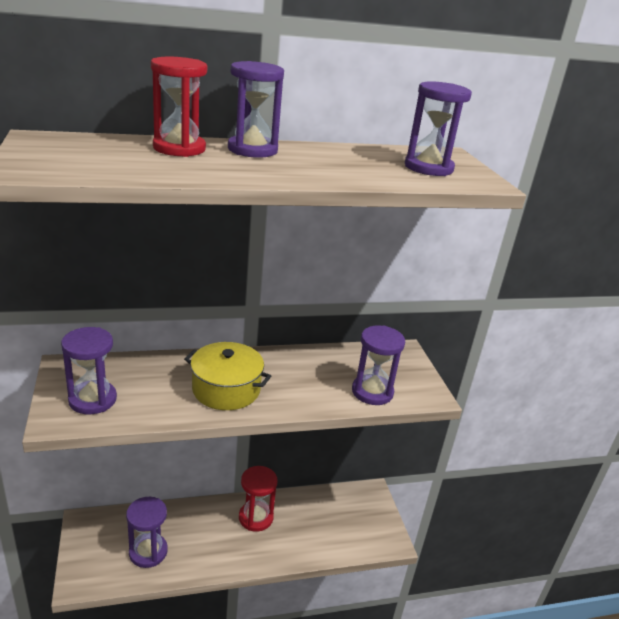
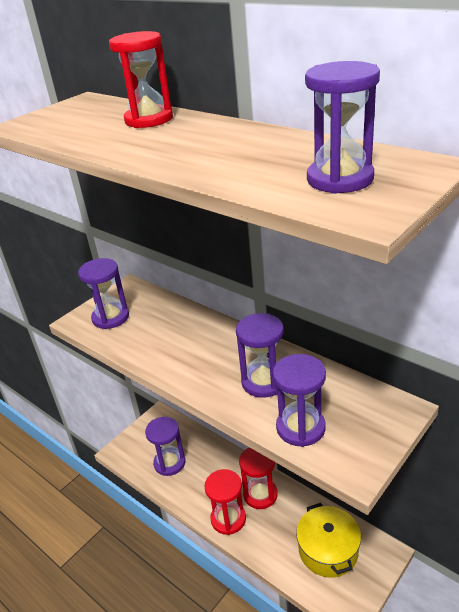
camera: 60 degrees right, 5 degrees up
(226, 389) = (192, 355): yellow pot -> yellow pot (328, 550)
(252, 150) = (203, 129): purple hourglass -> purple hourglass (263, 382)
(253, 553) = (228, 519): none -> red hourglass

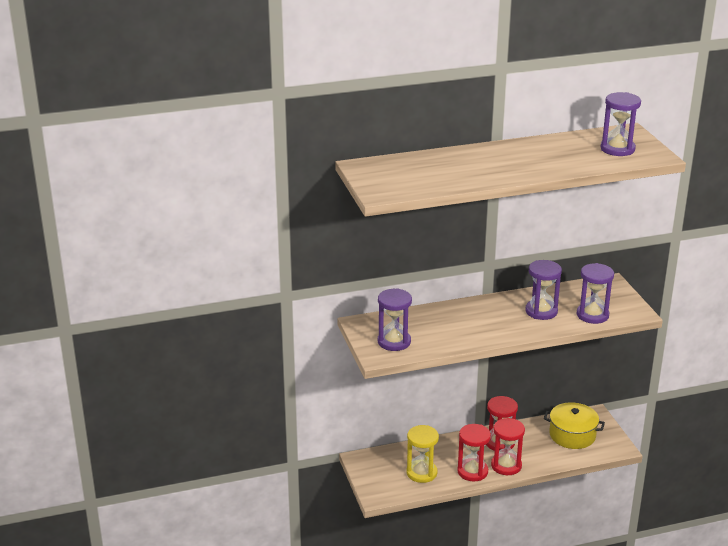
camera: 60 degrees left, 5 degrees down
(149, 119) = (450, 160): red hourglass -> red hourglass (472, 471)
(169, 463) = (421, 473): purple hourglass -> yellow hourglass

